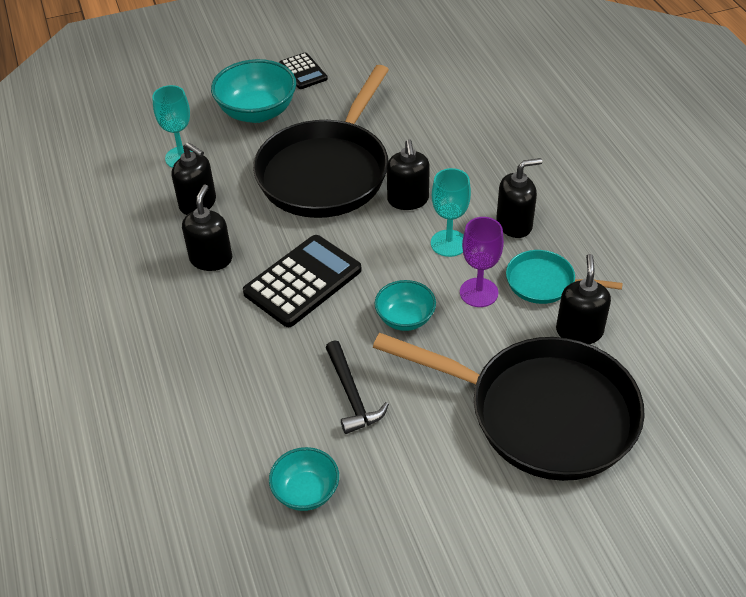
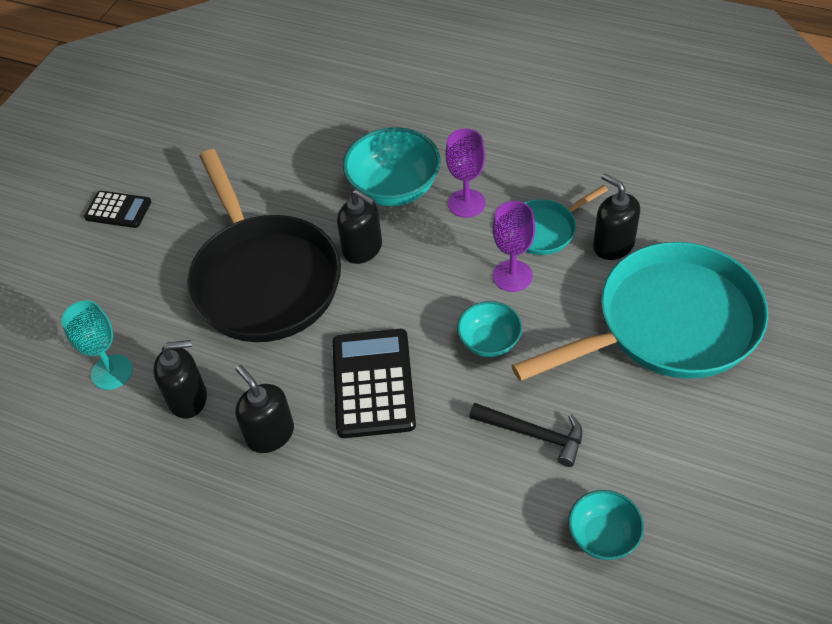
camera: 45 degrees left, 5 degrees up
(257, 112) = (126, 277): turquoise bowl -> turquoise bowl (394, 189)
(449, 243) = (440, 257): turquoise goblet -> none
(514, 224) = (466, 203): black soap dispenser -> purple goblet
(541, 413) = (668, 324): black pan -> turquoise pan

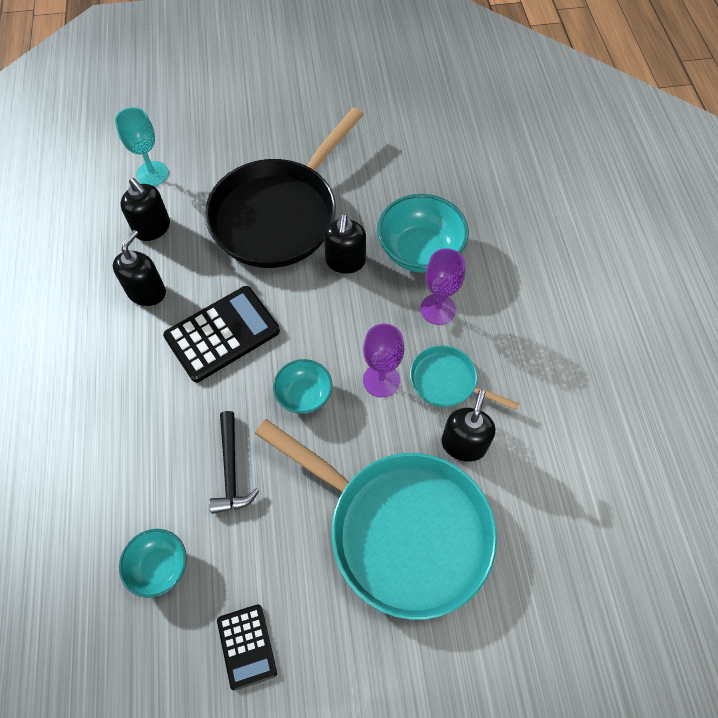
camera: 55 degrees right, 10 degrees up
(118, 210) = (289, 97): black calculator -> black calculator (247, 646)

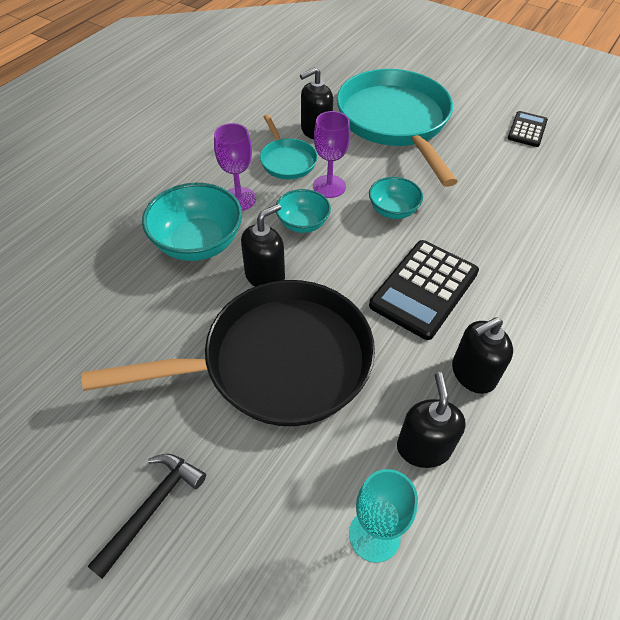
camera: 140 degrees left, 10 degrees down
(159, 567) = (565, 185): turquoise bowl -> turquoise bowl (302, 223)
(222, 334) = (424, 289): black calculator -> black calculator turned 60 degrees counterclockwise
(231, 470) = (482, 202): black hammer -> black hammer (152, 507)

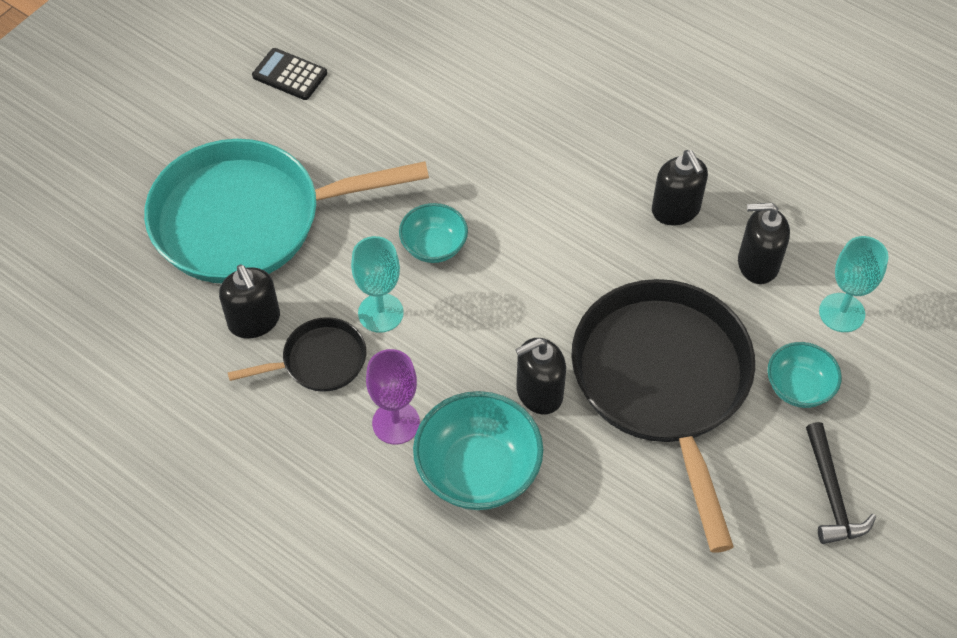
camera: 85 degrees left, 5 degrees up
(152, 507) = (831, 494): black hammer -> black hammer turned 135 degrees counterclockwise
(265, 276) = (539, 393): black soap dispenser -> black soap dispenser turned 75 degrees counterclockwise
(287, 160) = (318, 361): turquoise pan -> black pan
(302, 223) = (450, 348): turquoise bowl -> turquoise bowl (798, 387)
(329, 186) = (380, 313): purple goblet -> turquoise goblet
(424, 289) = (564, 233): black calculator -> none

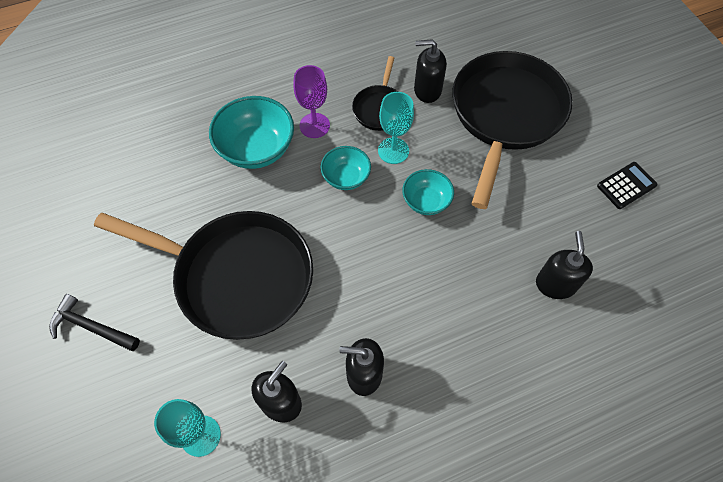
camera: 120 degrees right, 5 degrees up
(249, 219) = (505, 115): turquoise pan -> black pan
(539, 393) = (282, 204): black soap dispenser -> black soap dispenser (555, 284)
(798, 387) = (171, 360): turquoise bowl -> turquoise bowl (346, 177)

